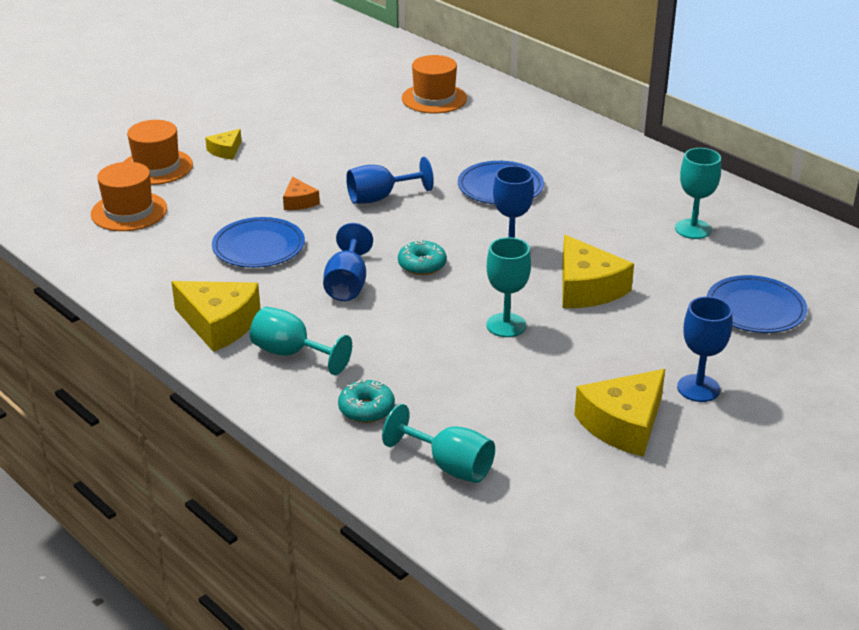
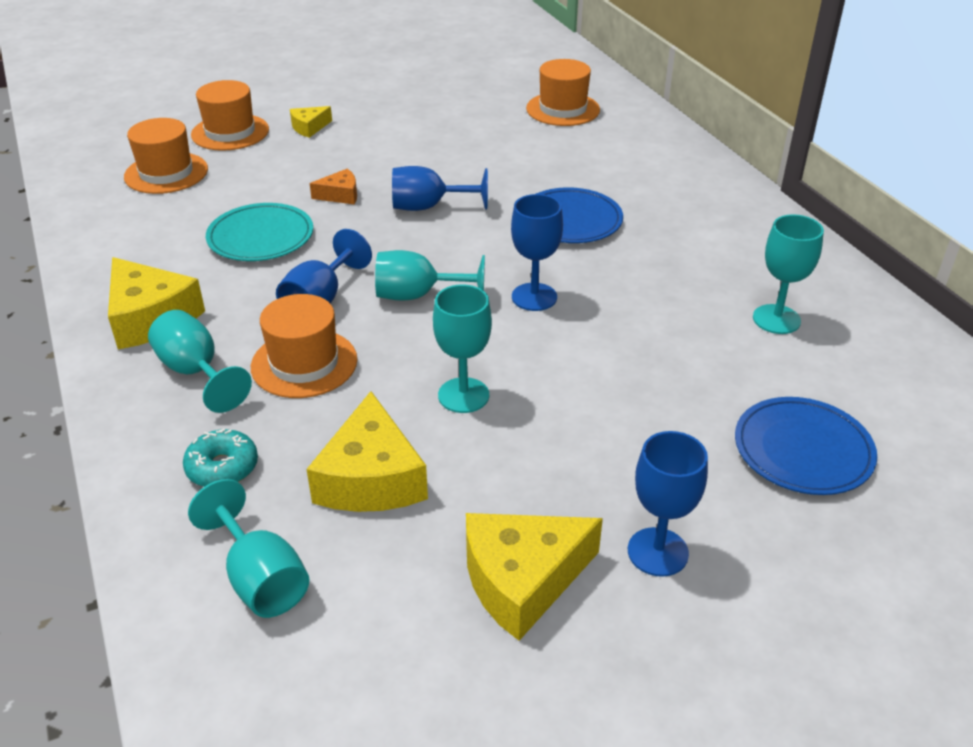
camera: 20 degrees right, 5 degrees up
(258, 247) = (260, 237): blue plate -> turquoise plate
(299, 202) = (340, 195): orange cheese -> orange cheese turned 105 degrees counterclockwise
(371, 330) = (304, 363): none -> orange hat
(422, 265) = (418, 295): turquoise donut -> turquoise goblet
(587, 288) = (594, 369): yellow cheese -> yellow cheese (371, 478)

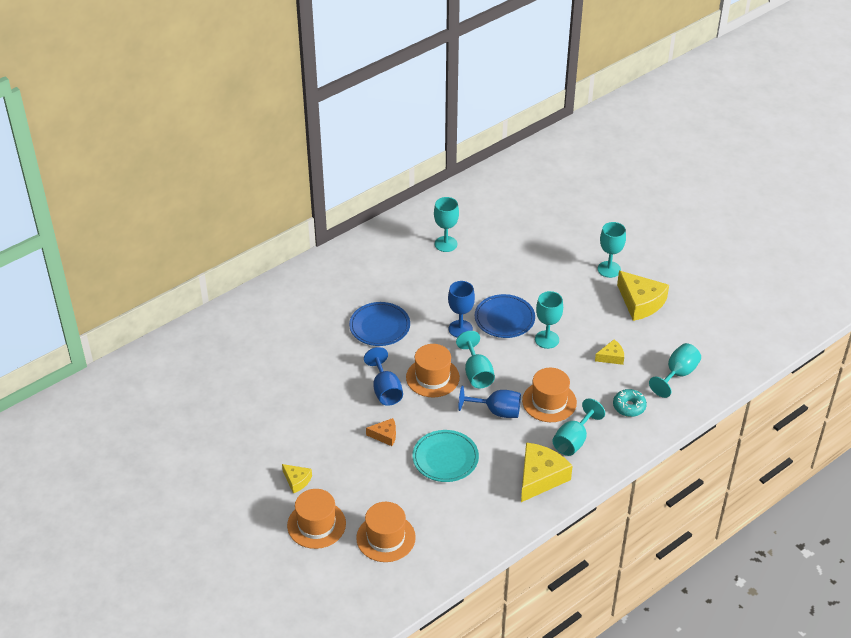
camera: 105 degrees left, 5 degrees up
(340, 195) = (385, 435): orange cheese -> orange cheese turned 120 degrees clockwise
(371, 478) = (611, 357): yellow cheese -> yellow cheese, size x0.52
(563, 109) = (233, 351): orange hat -> orange hat (432, 377)
(657, 552) = (609, 269): blue goblet -> turquoise goblet
(803, 450) = (534, 234): blue plate -> blue plate (504, 318)

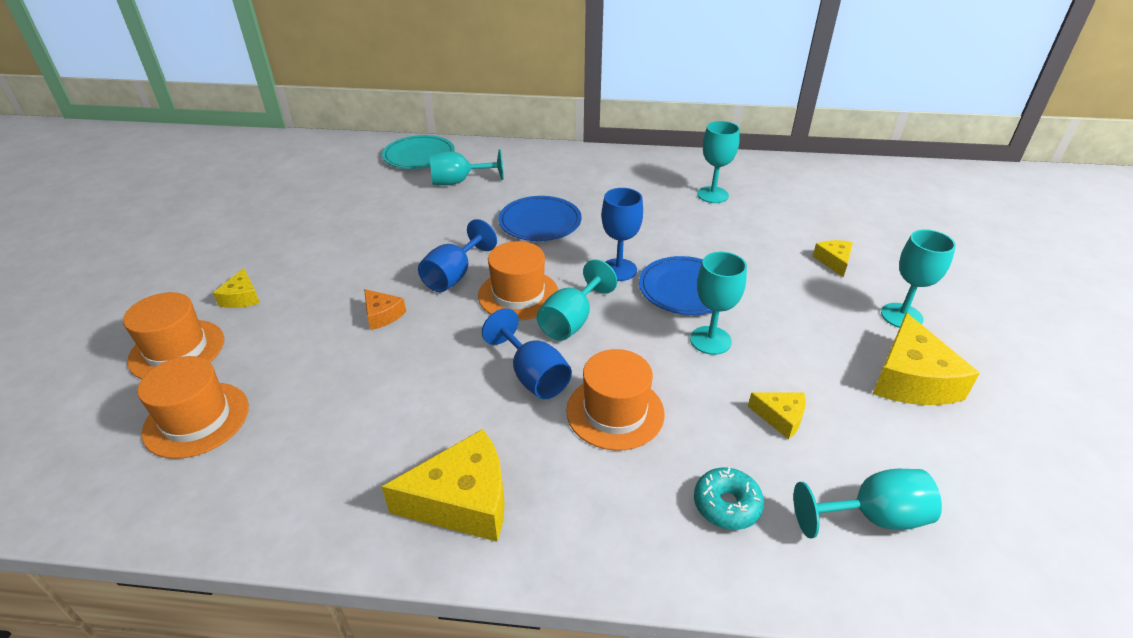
camera: 45 degrees right, 5 degrees down
(445, 458) = (397, 383): turquoise plate -> turquoise plate (419, 155)
(551, 254) = (834, 261): none -> yellow cheese
(574, 440) = (579, 488): turquoise goblet -> turquoise goblet (459, 182)

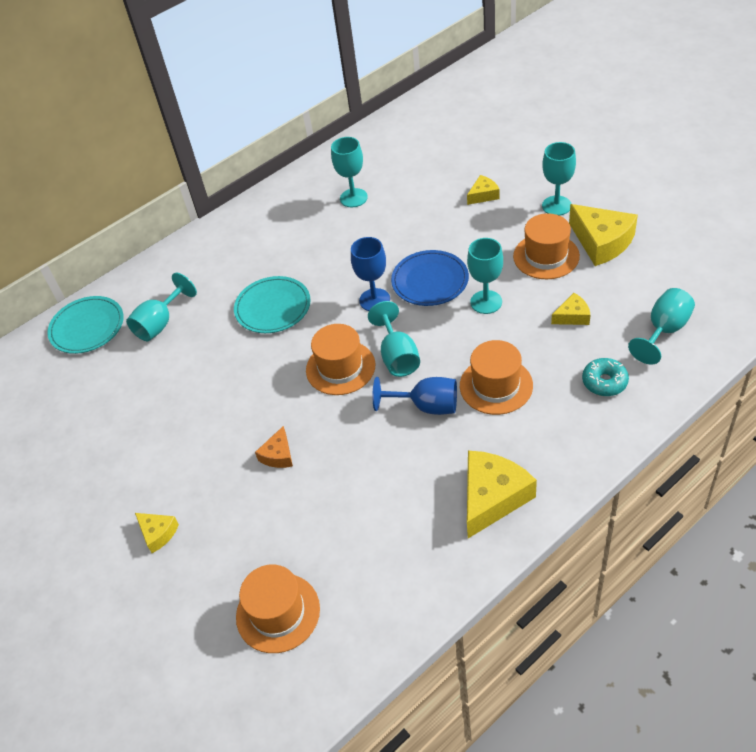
camera: 40 degrees left, 10 degrees up
(177, 350) = (181, 600): orange hat -> orange hat (546, 256)
(382, 315) = (278, 455): orange cheese -> orange cheese turned 105 degrees clockwise
(454, 276) = (279, 391): blue goblet -> none
(540, 222) = (273, 307): blue plate -> turquoise plate
(834, 261) = (483, 195): yellow cheese -> yellow cheese turned 105 degrees clockwise

